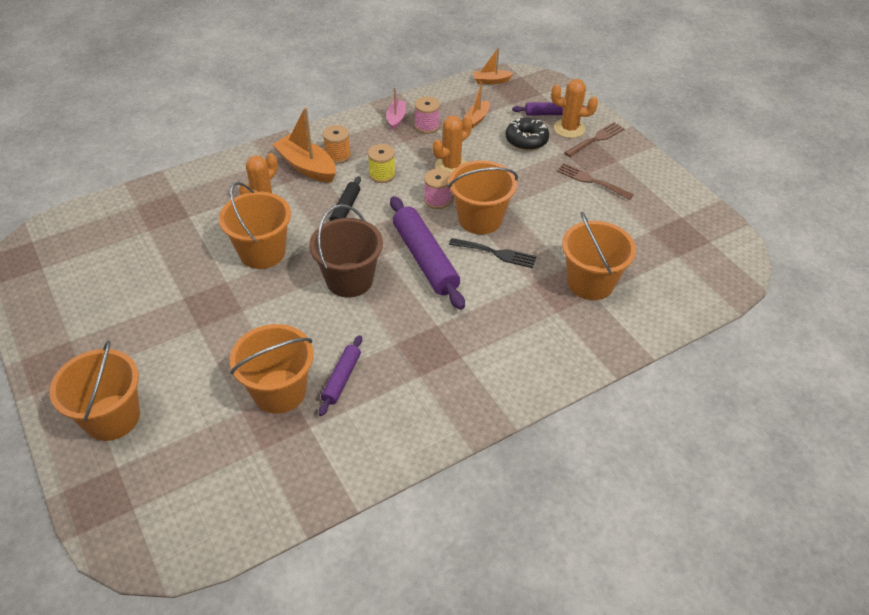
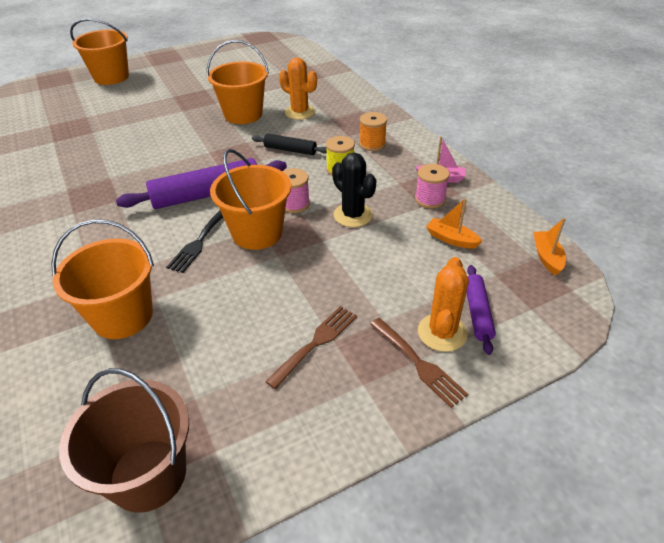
camera: 95 degrees right, 5 degrees down
(279, 391) = (94, 128): orange bucket -> none
(307, 167) = (354, 129): orange boat -> none
(342, 379) = (88, 153): purple rolling pin -> none
(349, 280) = (195, 154): brown bucket -> brown bucket (148, 474)
(451, 166) = (353, 215): orange cactus -> black cactus
(526, 140) = (409, 282): black donut -> none

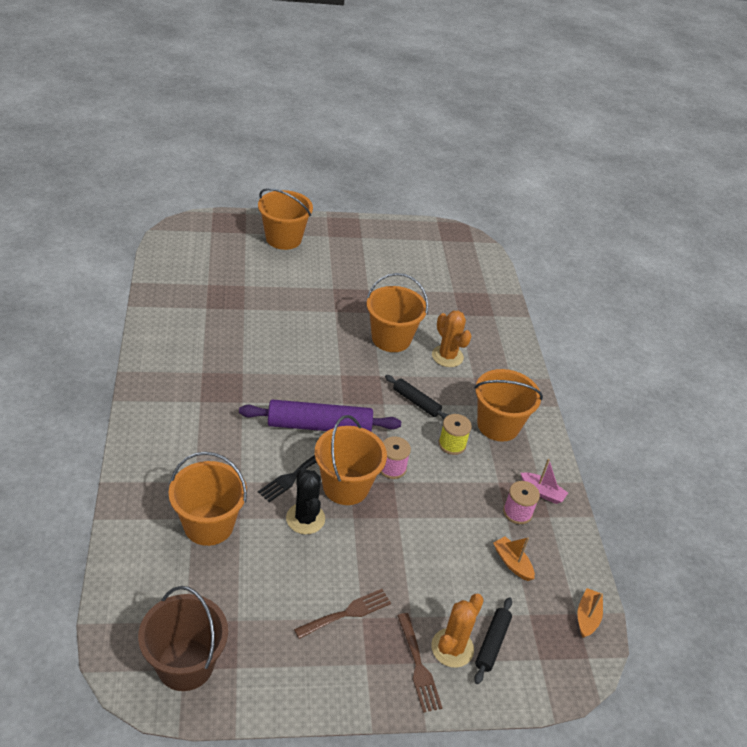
camera: 15 degrees right, 0 degrees up
(353, 215) = (438, 501): black cactus -> black cactus (305, 518)
(372, 144) = (498, 425): orange spool -> orange bucket
(477, 313) = (492, 643): purple rolling pin -> black rolling pin

